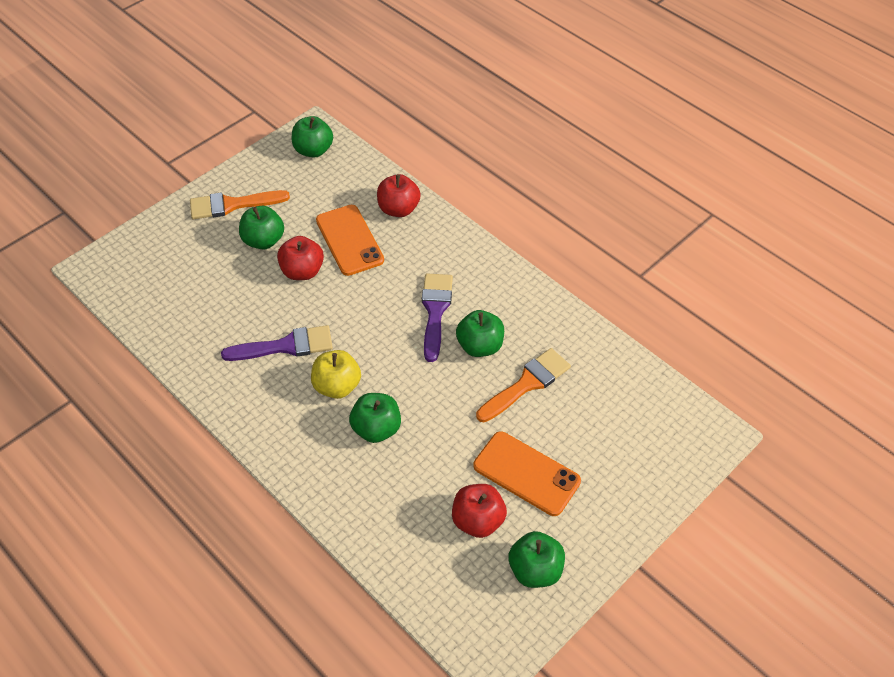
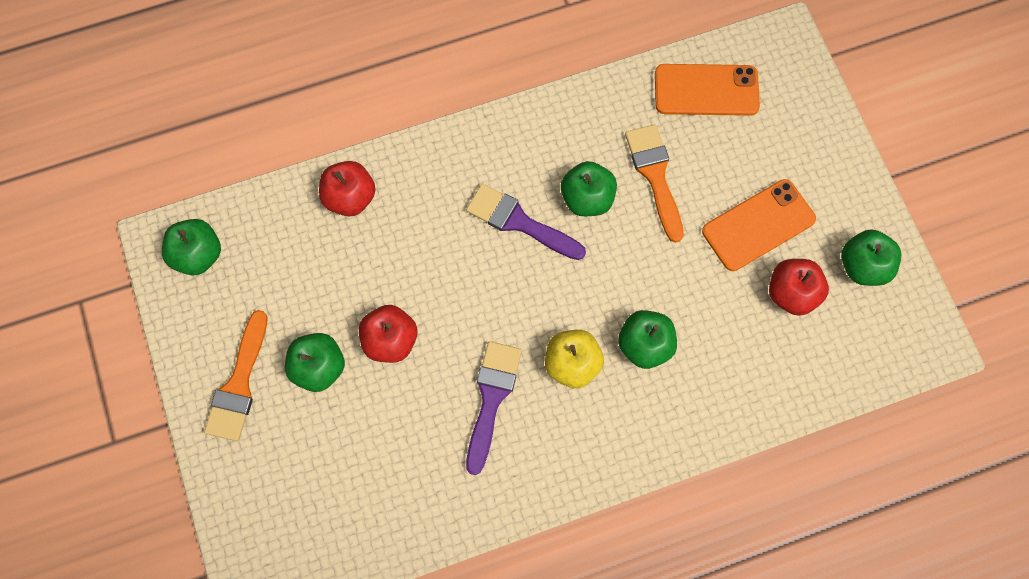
camera: 65 degrees left, 20 degrees up
(349, 240) = (370, 270): orange phone -> orange phone (706, 90)

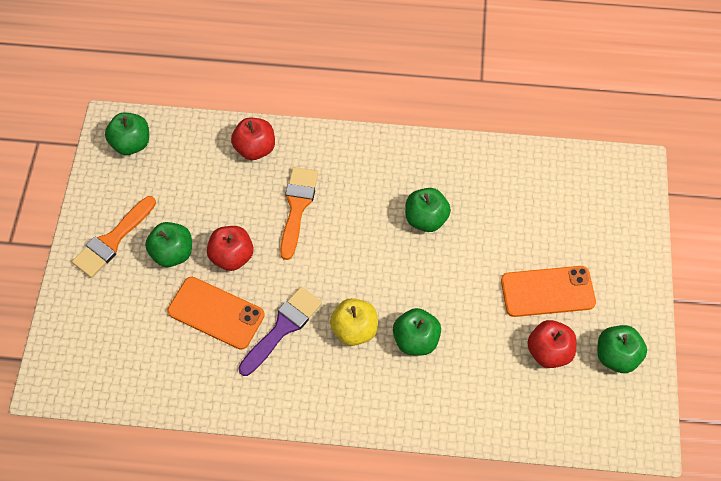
camera: 25 degrees right, 10 degrees down
(519, 222) = (367, 214): purple brush -> none
(655, 175) = (485, 223): orange brush -> orange brush (297, 207)
(706, 90) = (555, 180): orange phone -> orange phone (216, 313)

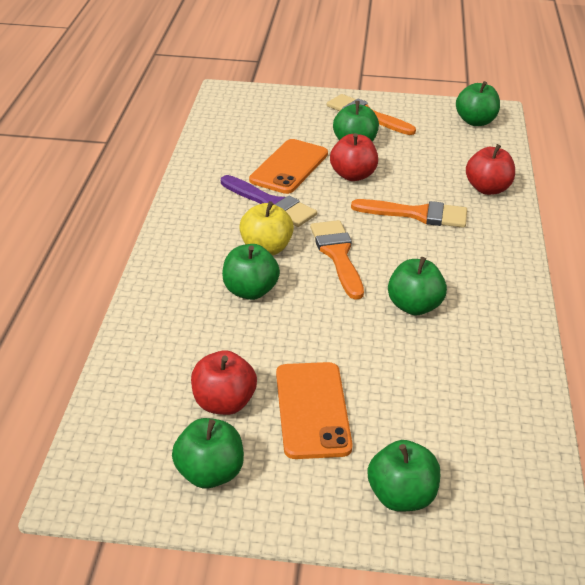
camera: 90 degrees right, 25 degrees down
(361, 272) = (337, 255): none -> orange brush
(616, 240) = (401, 496): none -> green apple

